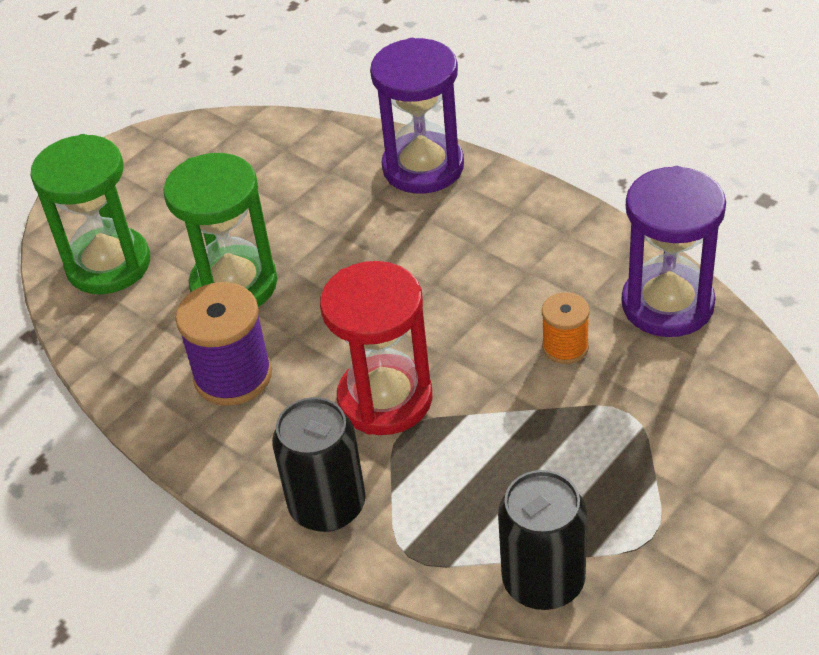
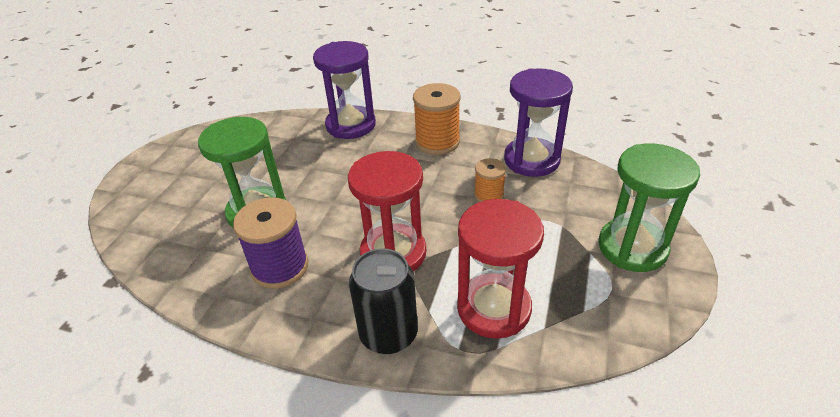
camera: 25 degrees left, 5 degrees down
(108, 264) = (160, 221): green hourglass -> green hourglass (632, 247)
(475, 515) = (493, 308): none -> red hourglass
(539, 233) = (437, 142): none -> orange spool
(543, 581) = (564, 338): black can -> none

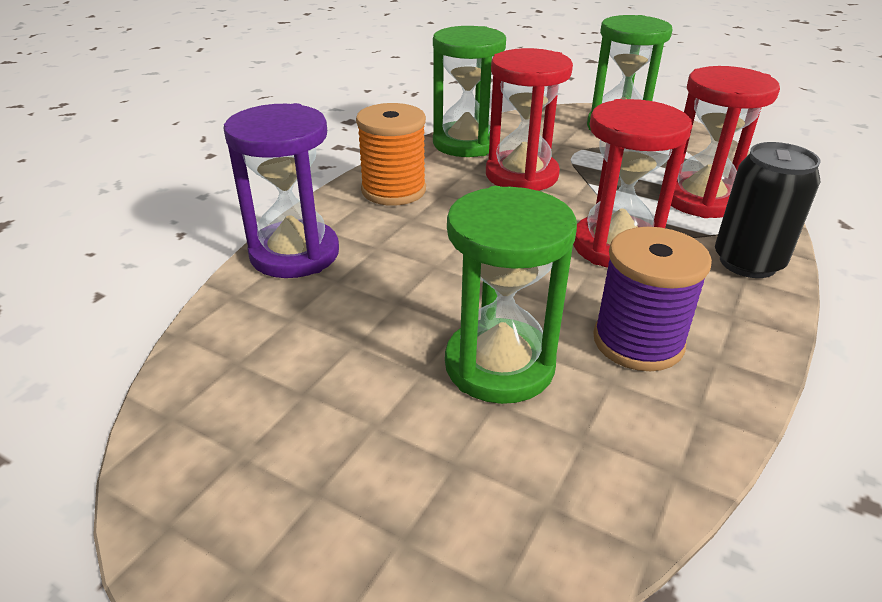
camera: 80 degrees left, 5 degrees down
(488, 195) = (521, 175): orange spool -> red hourglass
(531, 160) = (466, 143): purple hourglass -> green hourglass

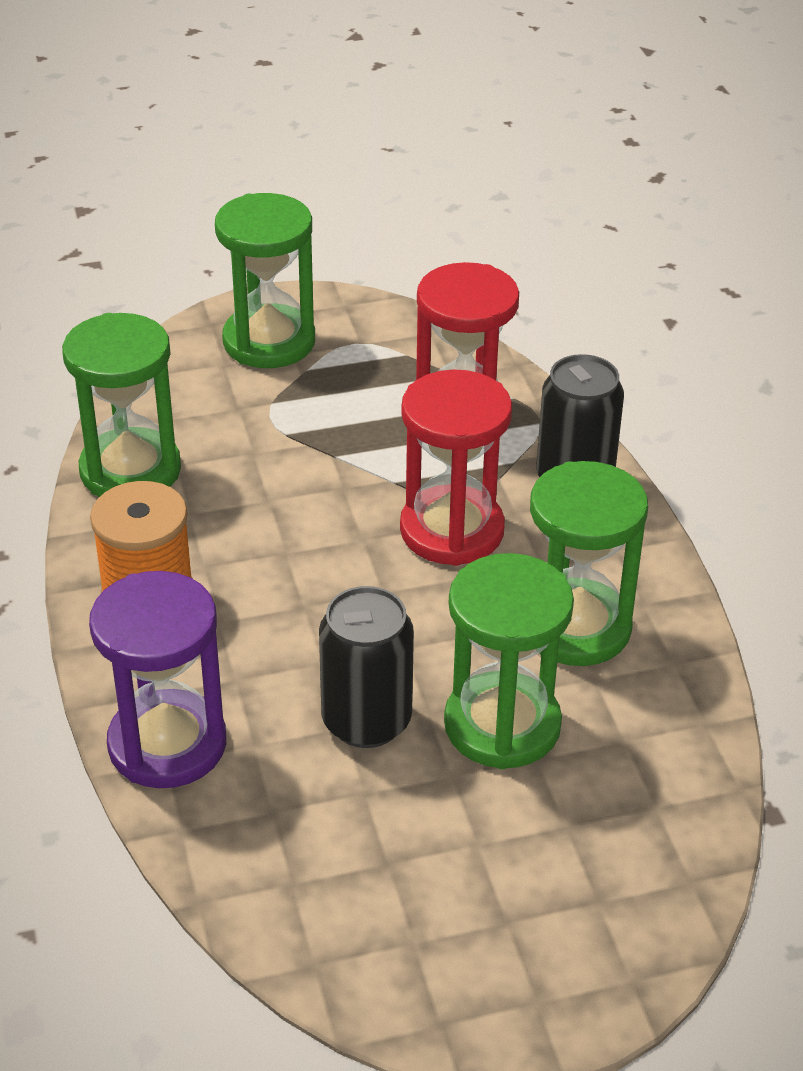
camera: 45 degrees left, 5 degrees up
(414, 308) = (366, 721): none -> black can
(521, 175) = (255, 486): red hourglass -> none
(638, 342) = (576, 627): purple spool -> green hourglass

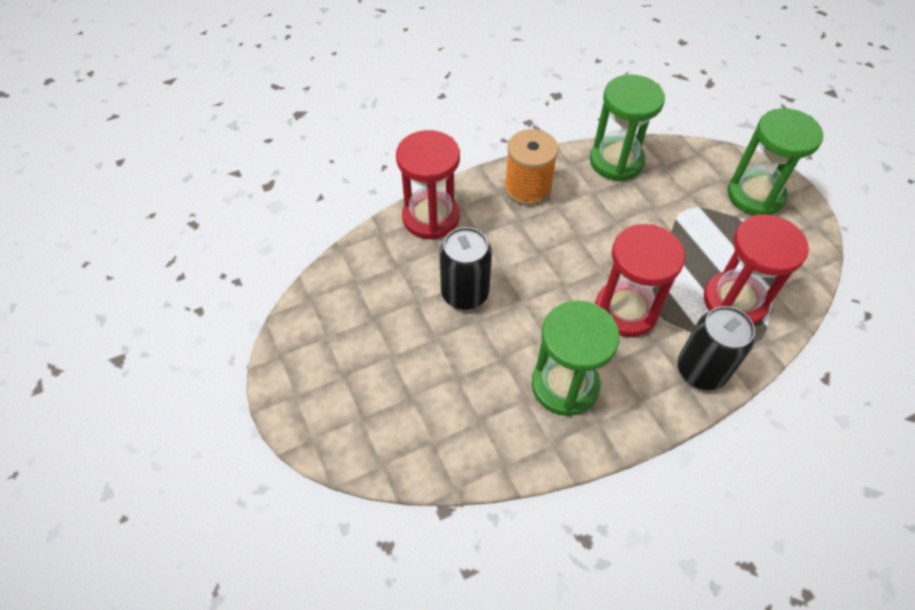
camera: 80 degrees right, 15 degrees up
(167, 744) = (431, 217): purple hourglass -> red hourglass
(502, 725) = (477, 356): green hourglass -> none

